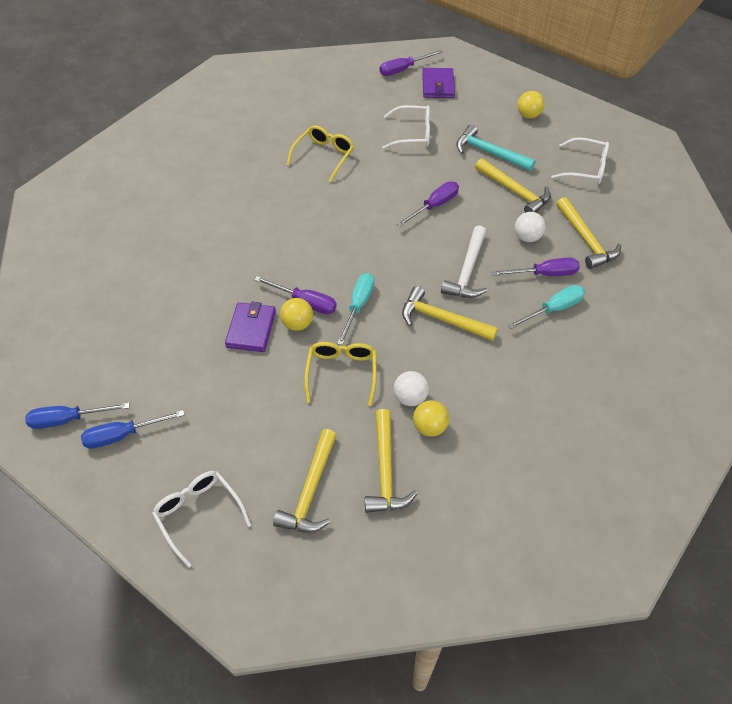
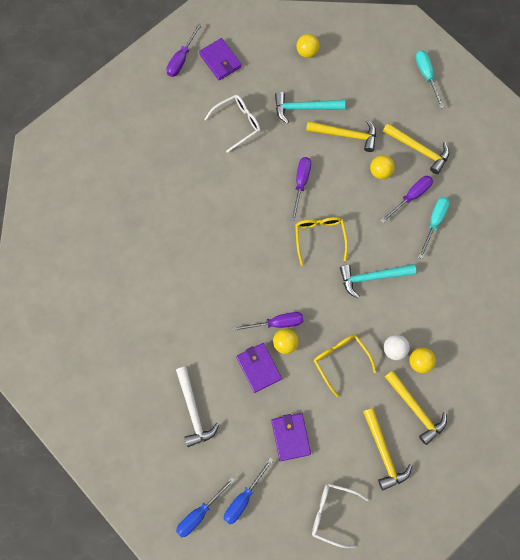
camera: 35 degrees left, 20 degrees up
(224, 410) = (290, 437): none -> purple wallet
(324, 156) = (189, 186): yellow glasses -> yellow glasses (320, 237)
(358, 306) = (313, 302): turquoise screwdriver -> turquoise screwdriver (426, 76)
(442, 319) = (372, 277): yellow hammer -> turquoise hammer
(467, 271) = (361, 227): white hammer -> white hammer (193, 411)
(527, 237) = (380, 172): white ball -> yellow ball
(585, 168) = (379, 81): white glasses -> none

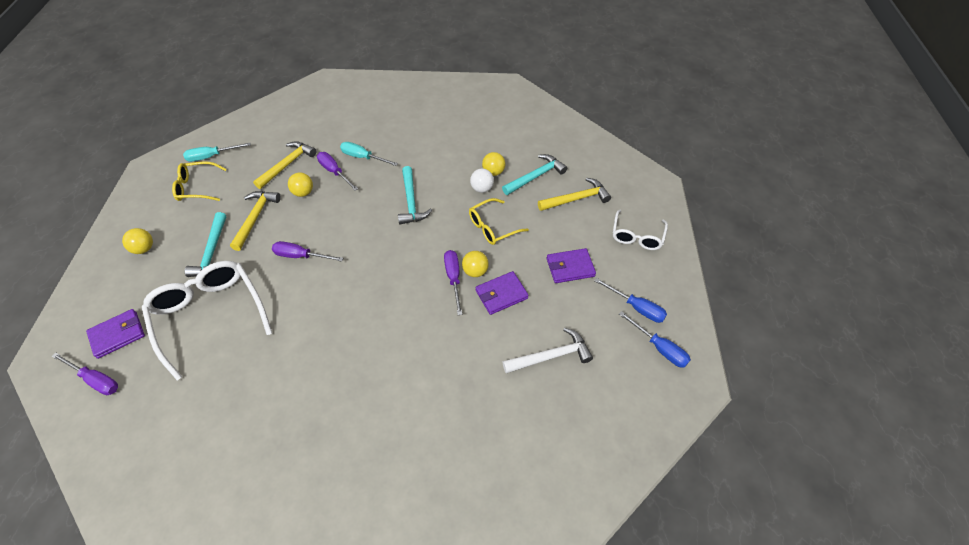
camera: 90 degrees left, 20 degrees down
(237, 123) = (210, 316): white glasses -> white glasses, size x1.77
(320, 237) = (364, 241): yellow glasses -> yellow glasses (197, 187)
(415, 409) = (536, 176): yellow hammer -> turquoise hammer

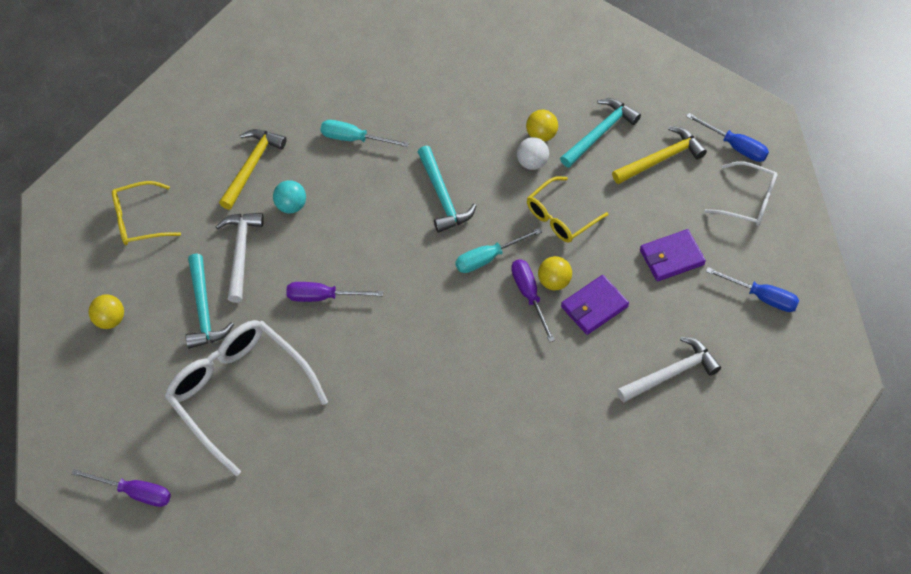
camera: 10 degrees left, 5 degrees up
(117, 335) = (133, 435): purple wallet -> none
(211, 156) = (137, 169): turquoise screwdriver -> turquoise screwdriver (488, 258)
(255, 218) = (240, 253): yellow hammer -> white hammer
(303, 193) = (291, 206): yellow ball -> turquoise ball
(334, 172) = (322, 167): purple screwdriver -> none
(637, 236) = (748, 201): white glasses -> white glasses turned 75 degrees counterclockwise
(659, 348) = (795, 342): blue screwdriver -> blue screwdriver (735, 146)

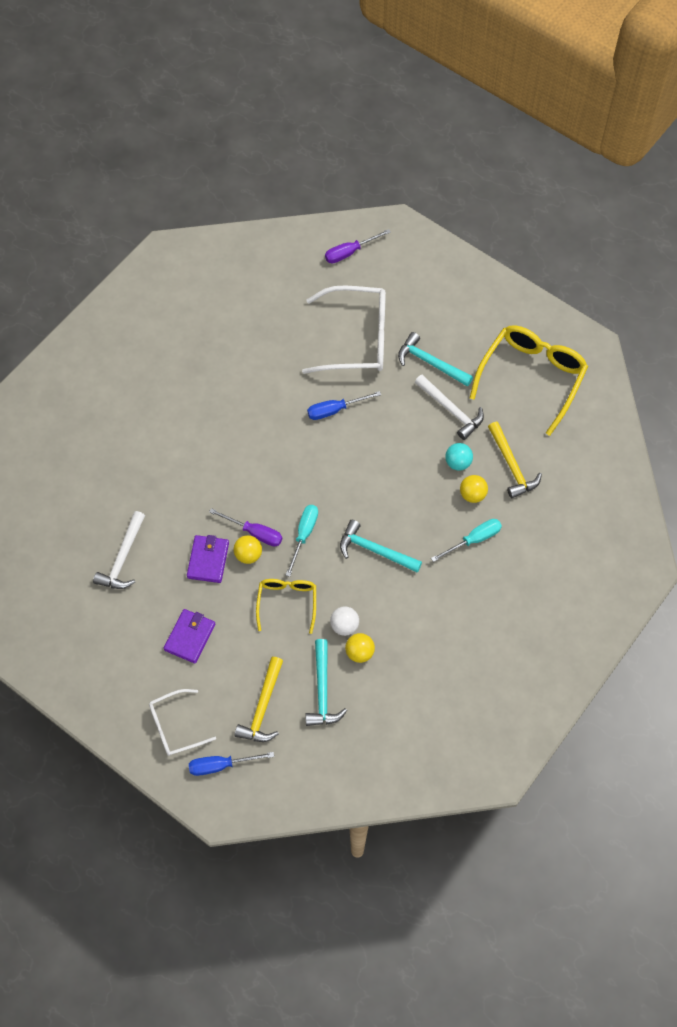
camera: 135 degrees right, 5 degrees up
(110, 320) = (473, 315): yellow ball -> yellow ball (472, 495)
(139, 220) = (531, 377): yellow glasses -> yellow glasses, size x1.77
(323, 297) = (374, 427): purple screwdriver -> none
(761, 297) = (108, 660): blue screwdriver -> blue screwdriver (335, 410)

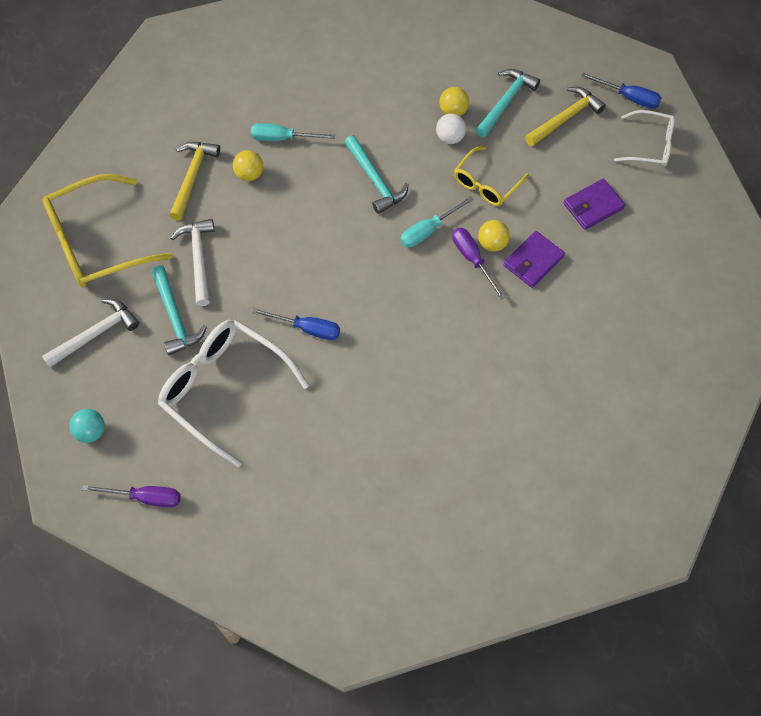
camera: 145 degrees left, 0 degrees up
(122, 558) = (614, 311): white hammer -> white hammer (95, 334)
(458, 463) = (236, 208): turquoise ball -> turquoise ball (91, 432)

